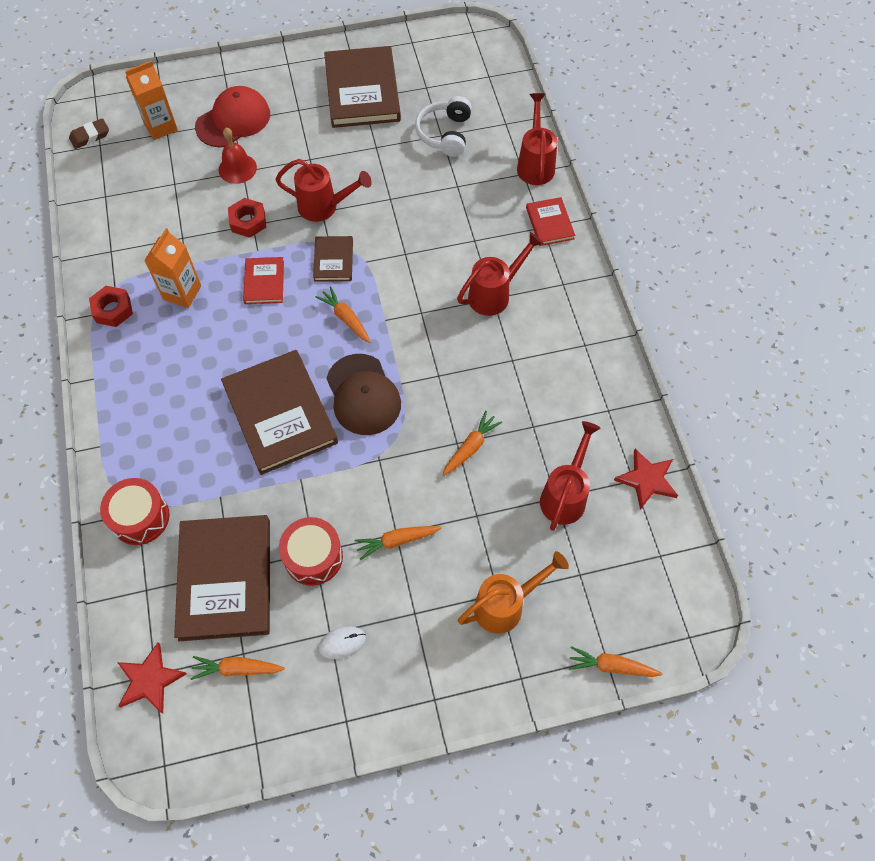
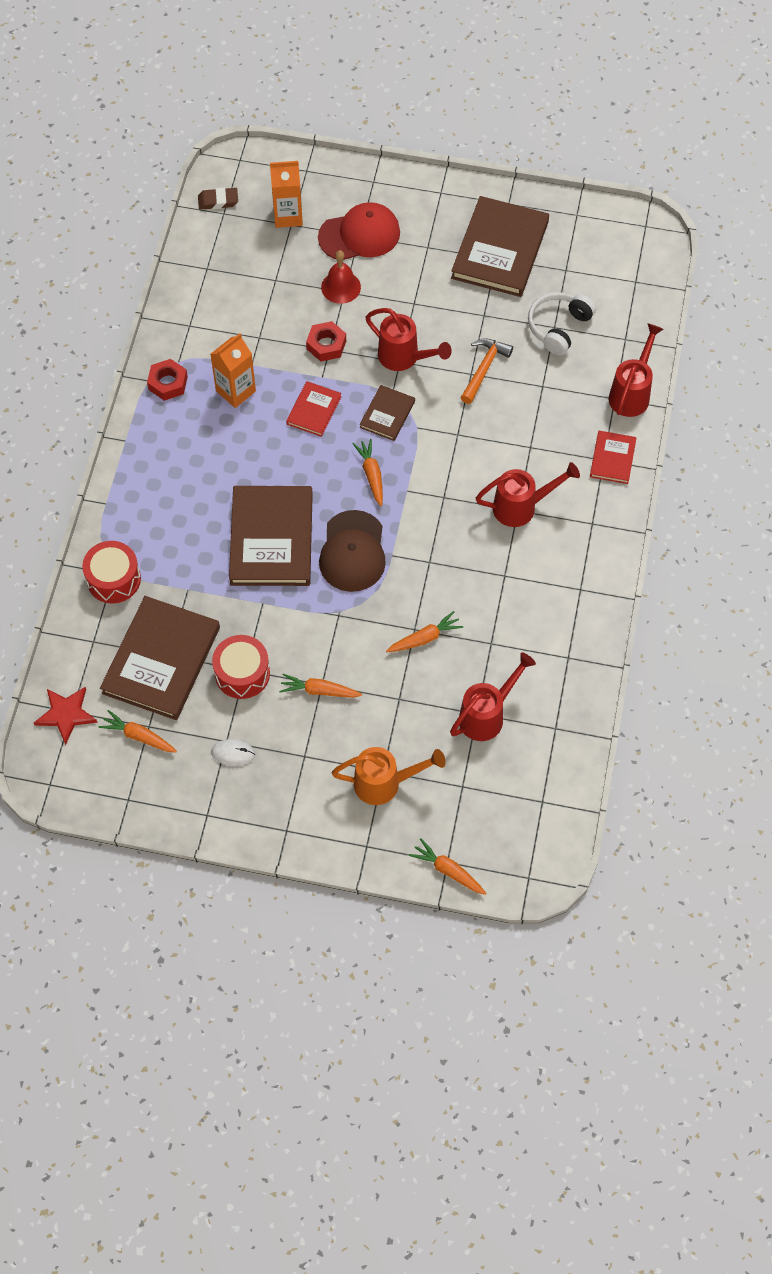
camera: 25 degrees right, 0 degrees up
(399, 190) = (484, 369): none -> orange hammer
(647, 480) = (568, 733): red star -> none

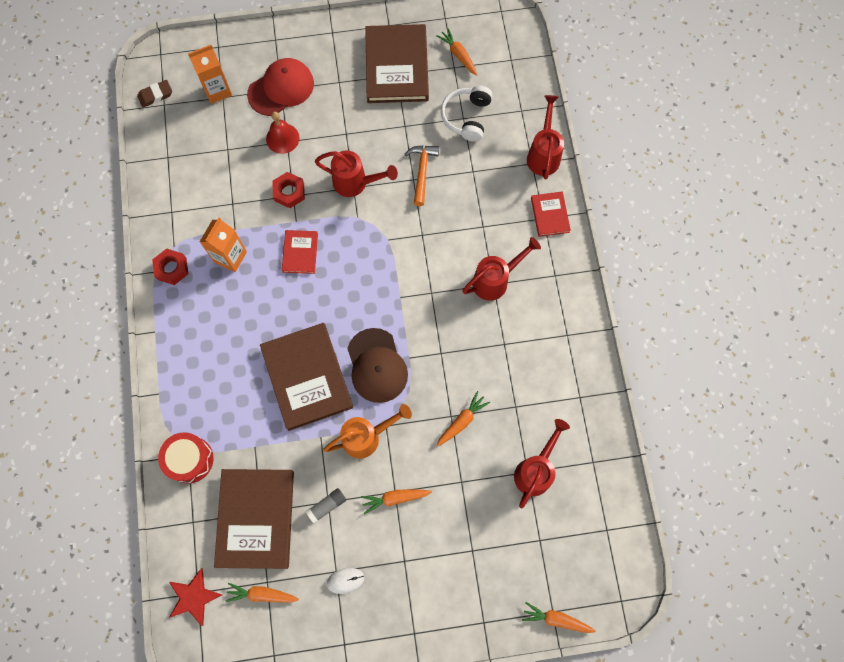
camera: 20 degrees left, 10 degrees up
(242, 673) = (327, 506): red drum -> grey glue stick
(371, 475) = (367, 293): orange carrot -> orange carrot (458, 55)
(384, 783) = (477, 561): orange watering can -> orange watering can (366, 437)
(387, 414) = (360, 236): brown book -> none

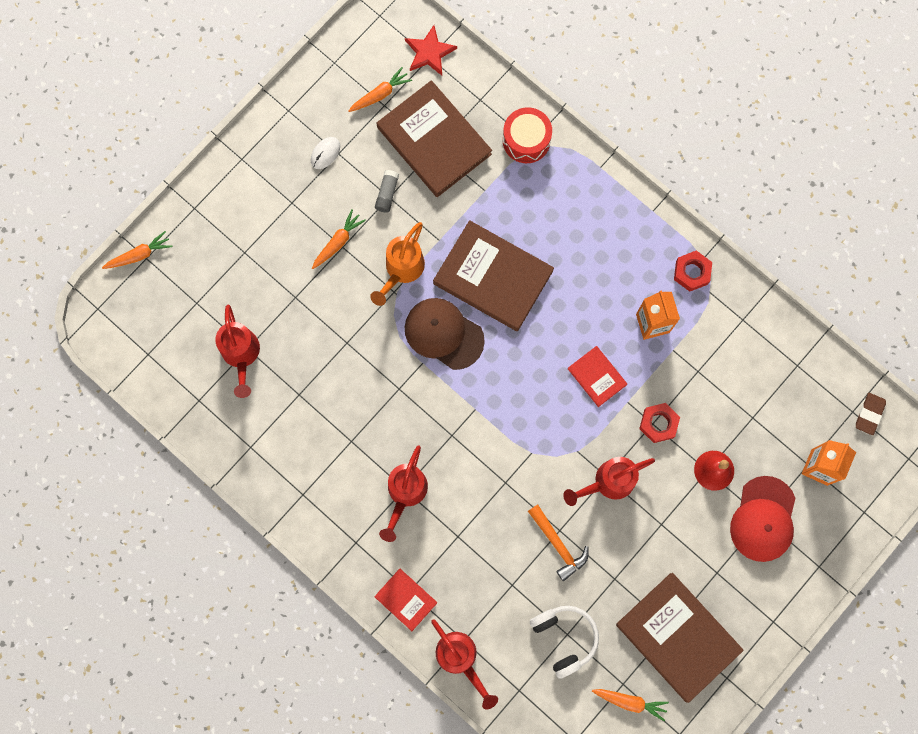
camera: 140 degrees right, 5 degrees up
(462, 421) = (334, 346): orange carrot -> none

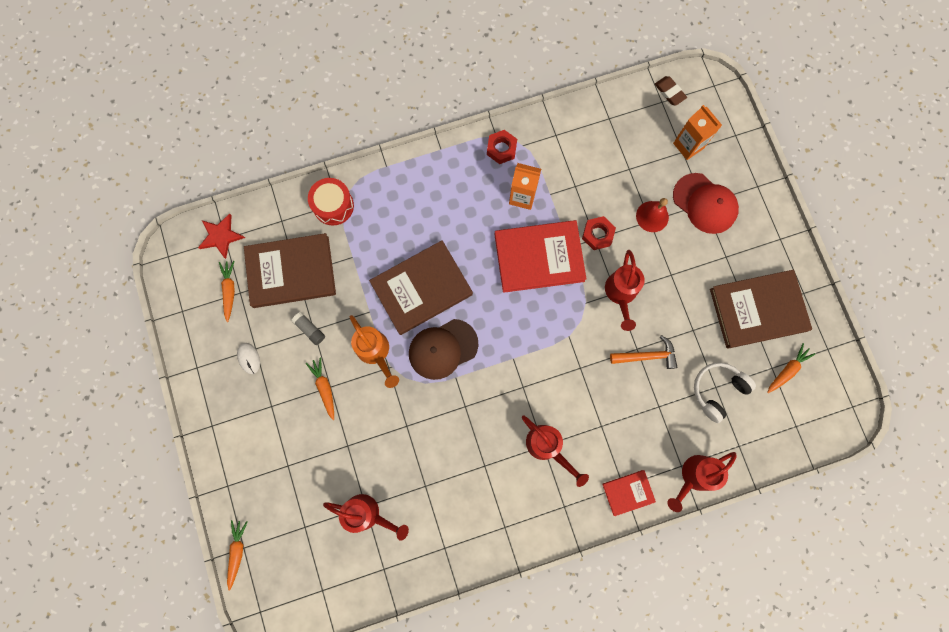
camera: 60 degrees left, 0 degrees up
(460, 659) = (694, 476): red watering can -> red watering can turned 150 degrees clockwise
(564, 638) = (717, 390): white headphones -> white headphones turned 45 degrees counterclockwise
(597, 377) = (539, 257): red book -> red book, size x2.00

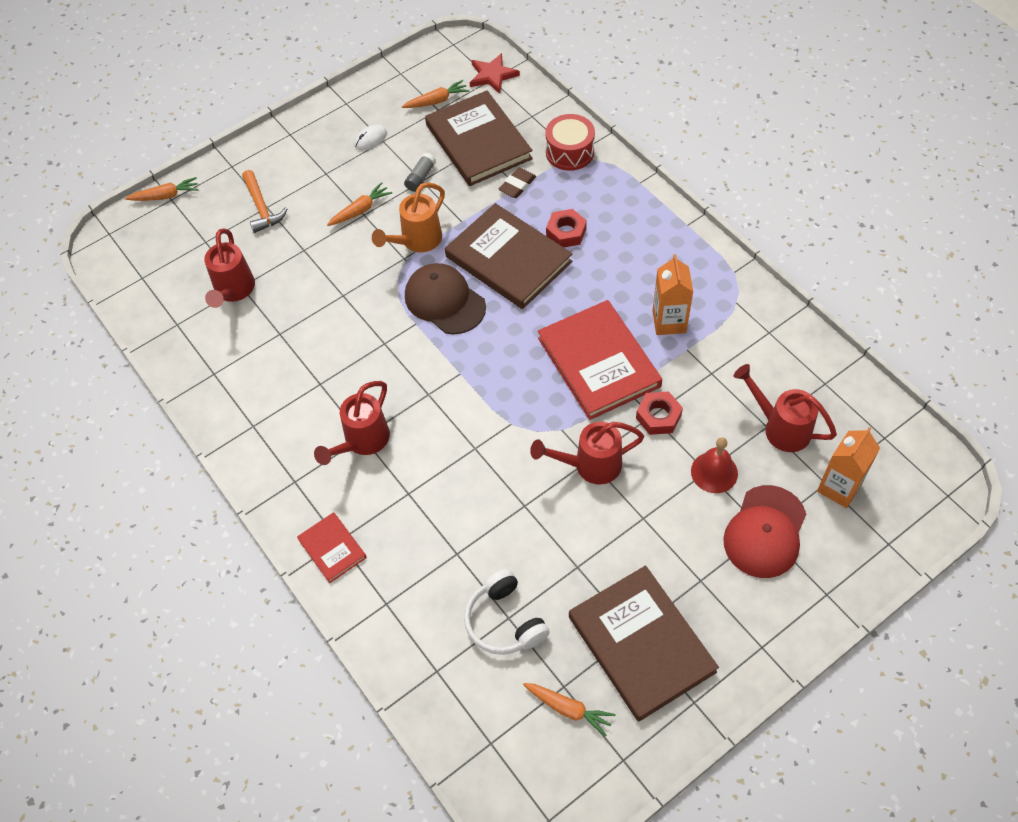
camera: 75 degrees right, 20 degrees down
(501, 149) = (719, 282): red nut -> red nut (566, 232)
(646, 356) = (519, 520): orange hammer -> orange hammer (261, 207)
(669, 92) = (904, 443): brown eraser -> brown eraser (517, 185)
(694, 476) = (376, 623): red watering can -> red watering can (780, 427)
(717, 390) = (504, 621): white headphones -> white headphones turned 150 degrees counterclockwise

